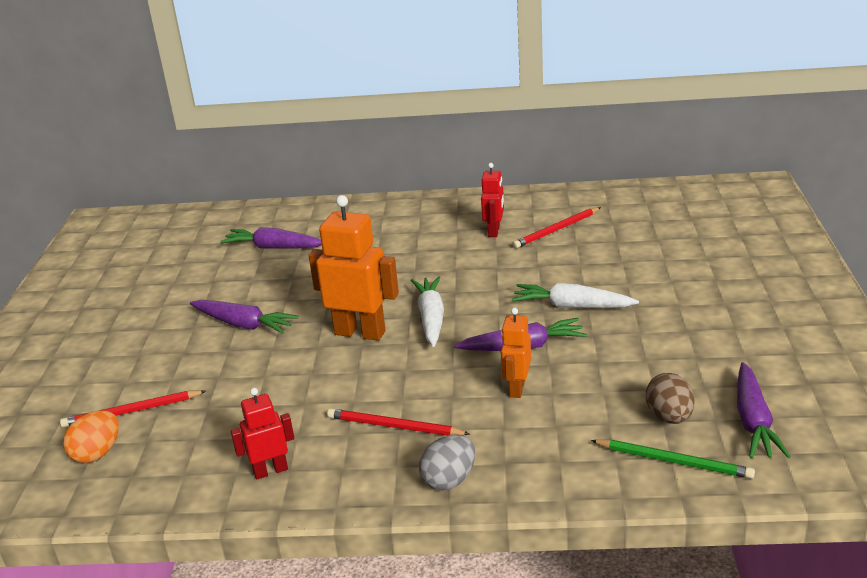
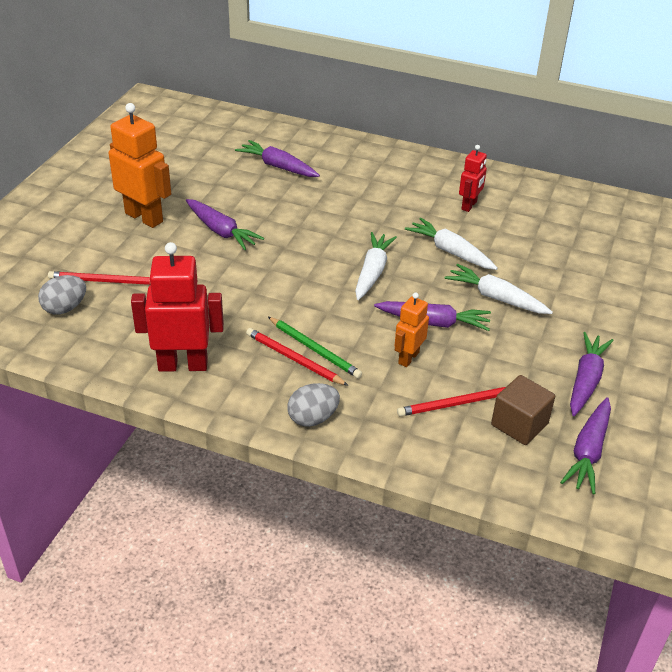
camera: 15 degrees right, 10 degrees up
(97, 453) = (65, 308): orange egg -> grey egg
(270, 471) = (183, 365): red robot -> red robot, size x1.76
(360, 332) = (308, 267): orange robot -> orange robot (144, 217)
(500, 277) = (450, 252): none -> white carrot
(557, 230) = (524, 220): red pencil -> red pencil (457, 403)
(669, 417) = (519, 424): brown egg -> brown cube
(673, 461) = (499, 463): green pencil -> green pencil (314, 349)
(707, 355) = (586, 380): none -> purple carrot

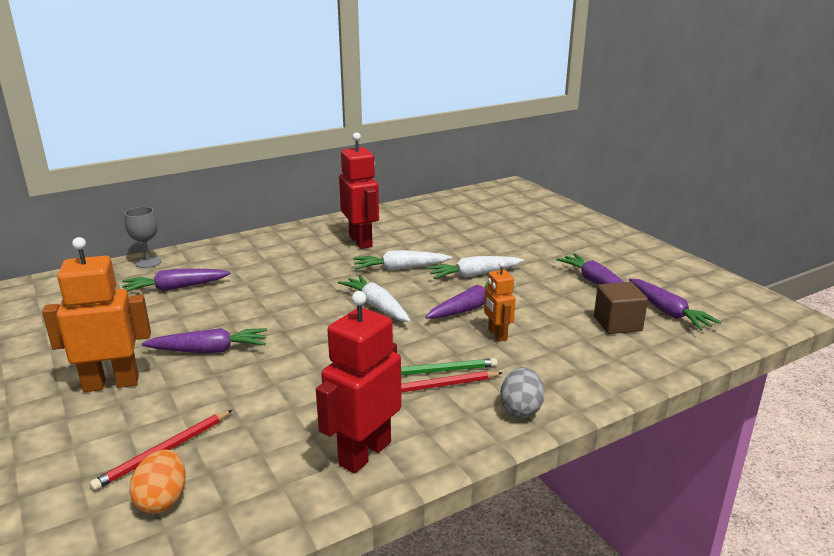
camera: 50 degrees left, 15 degrees down
(65, 308) = (163, 500): grey egg -> orange egg
(296, 132) = (148, 262): none -> grey goblet
(457, 403) = (571, 337): red pencil -> none
(469, 205) = (361, 241): red robot -> red robot, size x1.76

